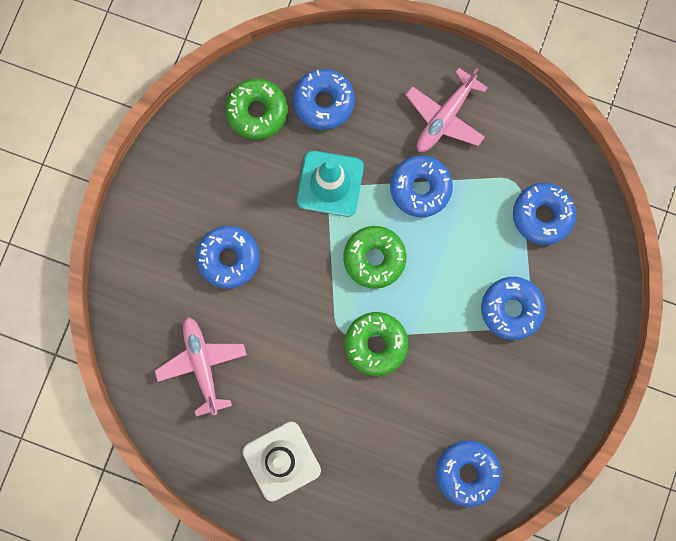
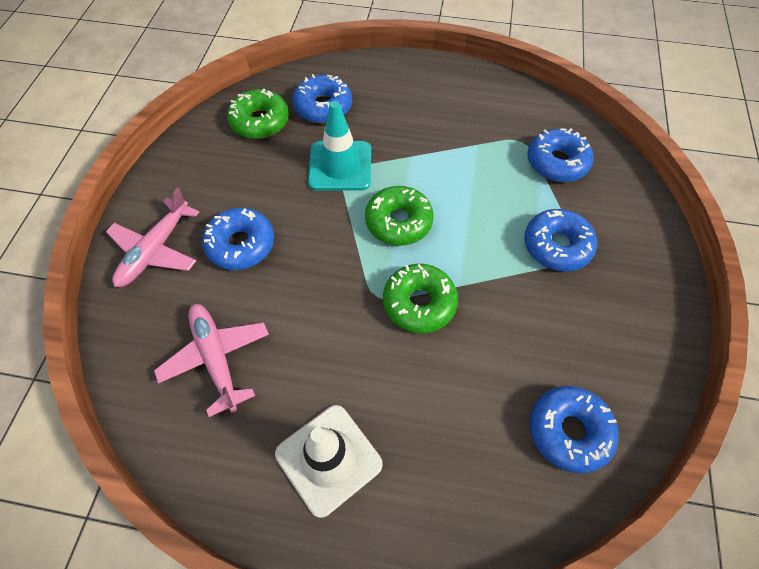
camera: 10 degrees left, 20 degrees down
(420, 188) = (430, 158): blue donut -> none
(445, 117) = (439, 103): pink plane -> pink plane (156, 250)

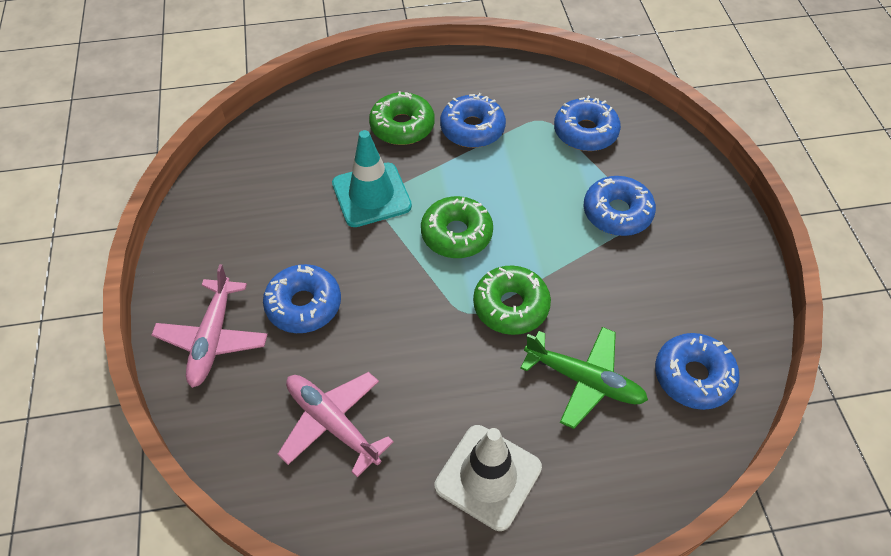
camera: 20 degrees left, 5 degrees down
(260, 121) = (262, 172): green donut -> green donut (402, 126)
(323, 107) = (324, 138): blue donut -> blue donut (472, 129)
(458, 397) = (584, 380): none -> green plane

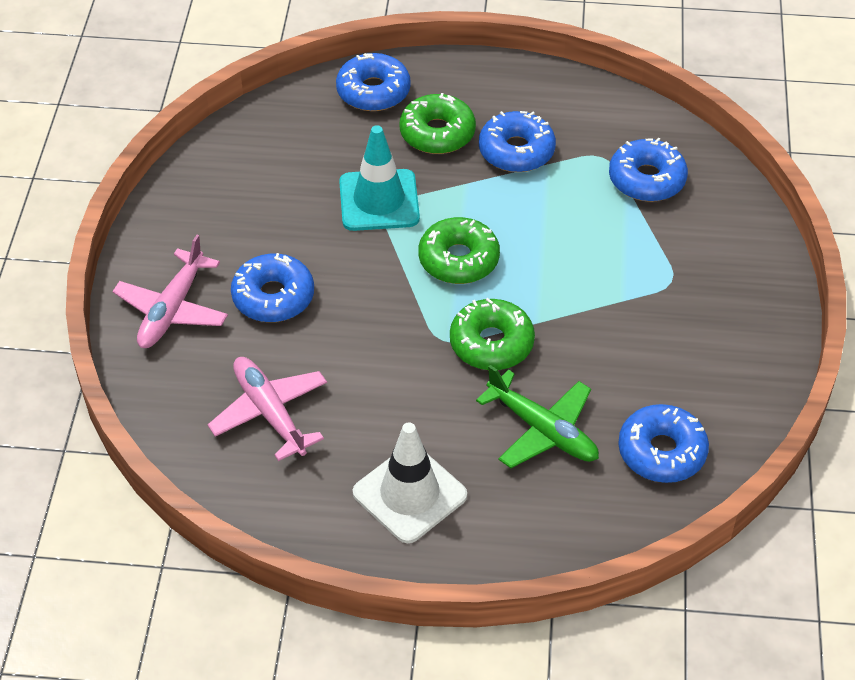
camera: 15 degrees right, 5 degrees down
(617, 213) = (647, 273): blue donut -> blue donut (373, 91)

